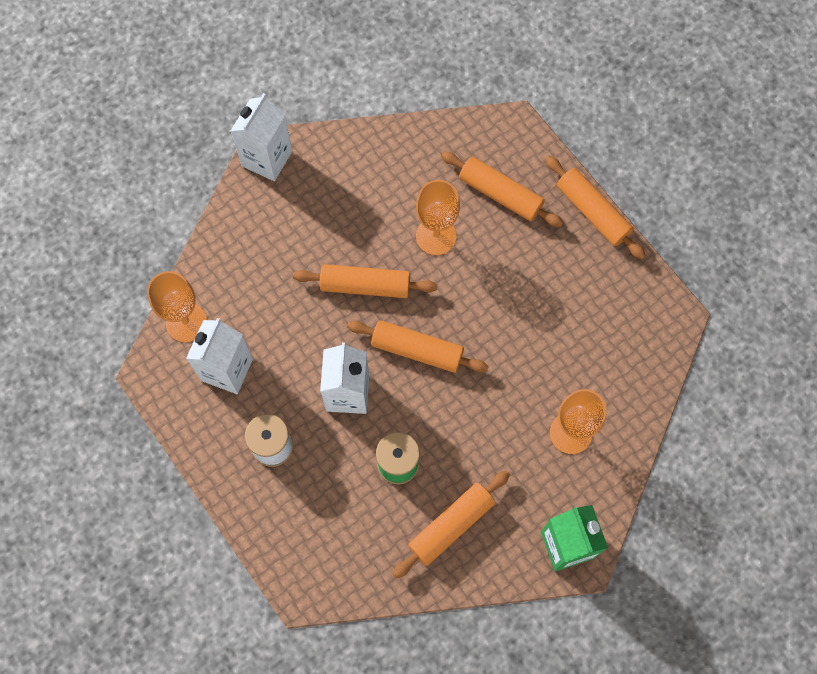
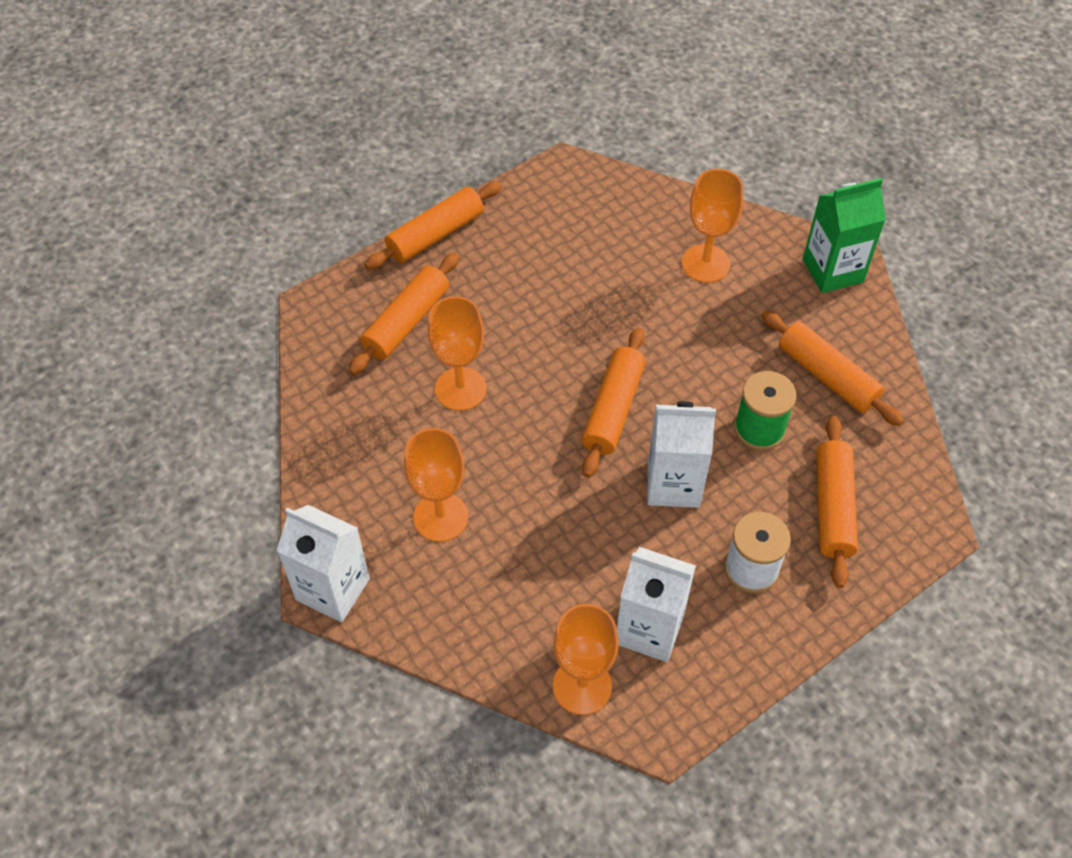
camera: 90 degrees left, 15 degrees down
(322, 226) = (440, 517): none -> orange goblet
(365, 285) = (527, 466): orange rolling pin -> orange rolling pin (833, 507)

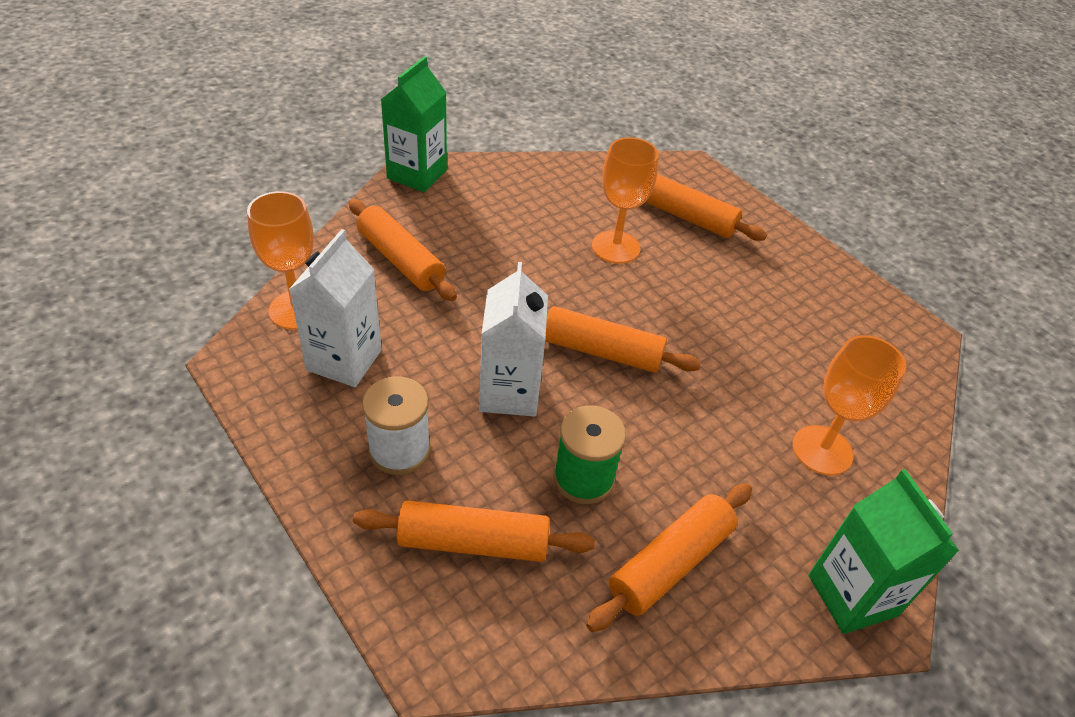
camera: 85 degrees right, 10 degrees down
(333, 589) = (417, 174): white carton -> green carton
(435, 235) = (794, 237): orange rolling pin -> orange rolling pin (400, 260)
(440, 517) = (479, 231): orange goblet -> none

